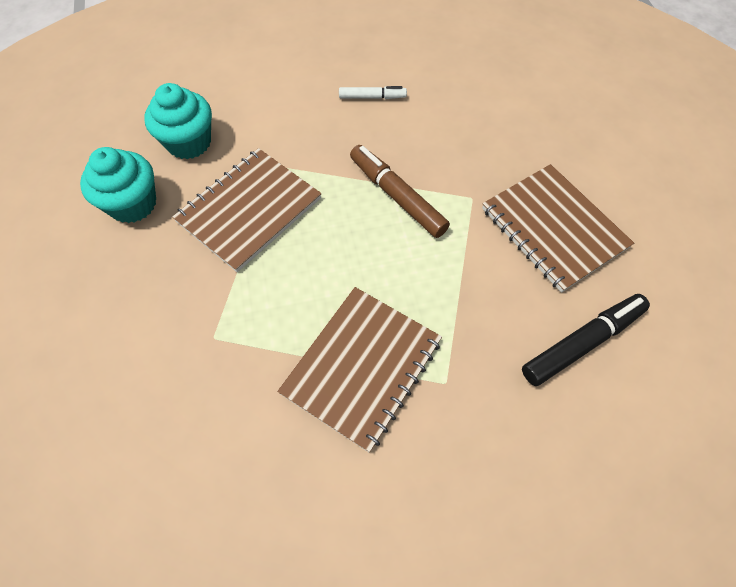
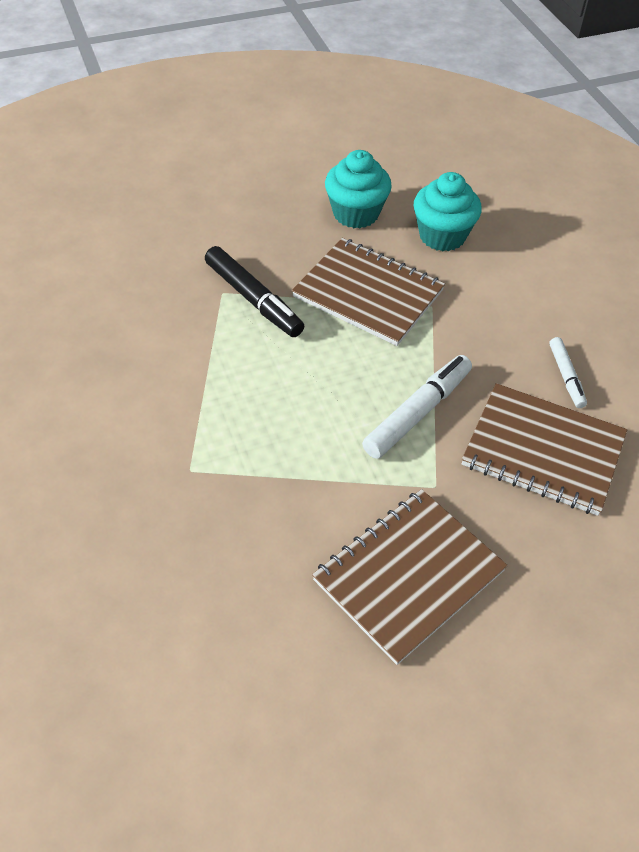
camera: 80 degrees right, 10 degrees down
(361, 367) = (202, 401): brown notebook -> brown notebook (543, 450)
(397, 196) = (417, 412): brown marker -> white marker
(582, 342) = (249, 601): black marker -> black marker (253, 299)

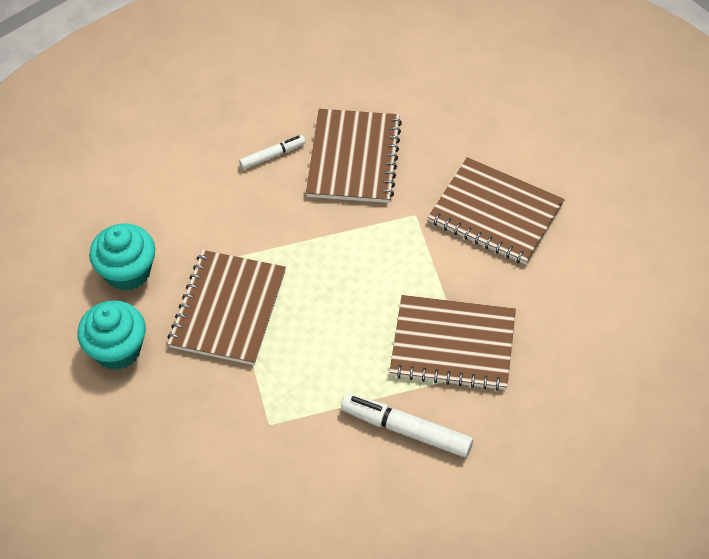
camera: 105 degrees left, 5 degrees up
(236, 464) = (453, 344): none -> brown notebook
(253, 299) = (268, 395): black marker -> none
(417, 412) = (350, 241): white marker -> white marker (406, 430)

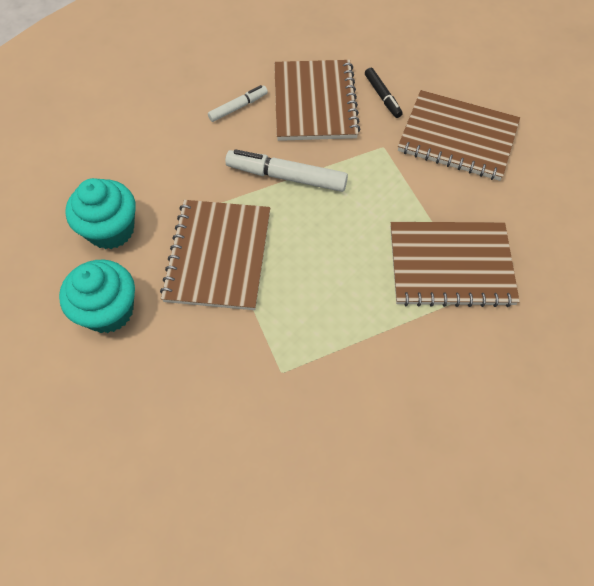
camera: 10 degrees left, 5 degrees up
(406, 430) = (426, 360): white marker -> white marker (286, 177)
(427, 159) = (382, 96): none -> black marker

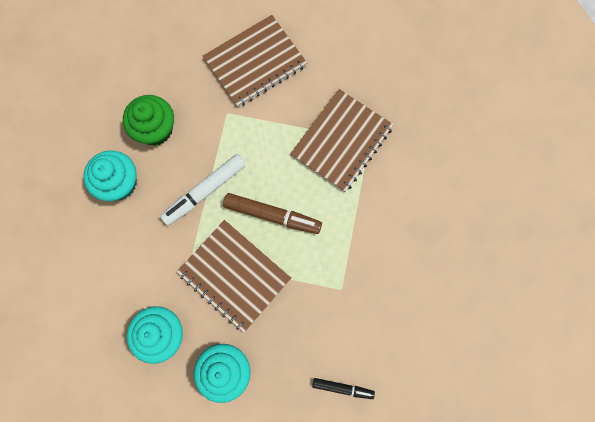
camera: 55 degrees left, 15 degrees up
(238, 107) = (119, 183): white marker -> turquoise cupcake
(311, 250) = (272, 215): none -> brown marker
(314, 102) = (155, 129): brown notebook -> green cupcake
(382, 96) = (185, 82): black marker -> black marker (342, 388)

